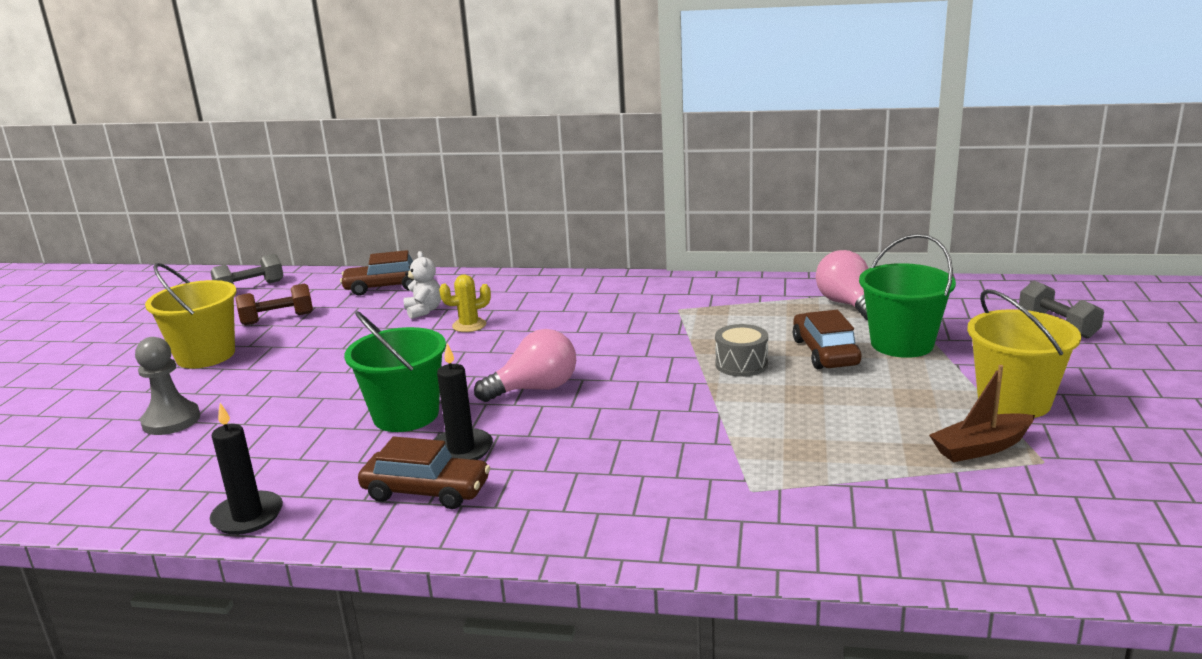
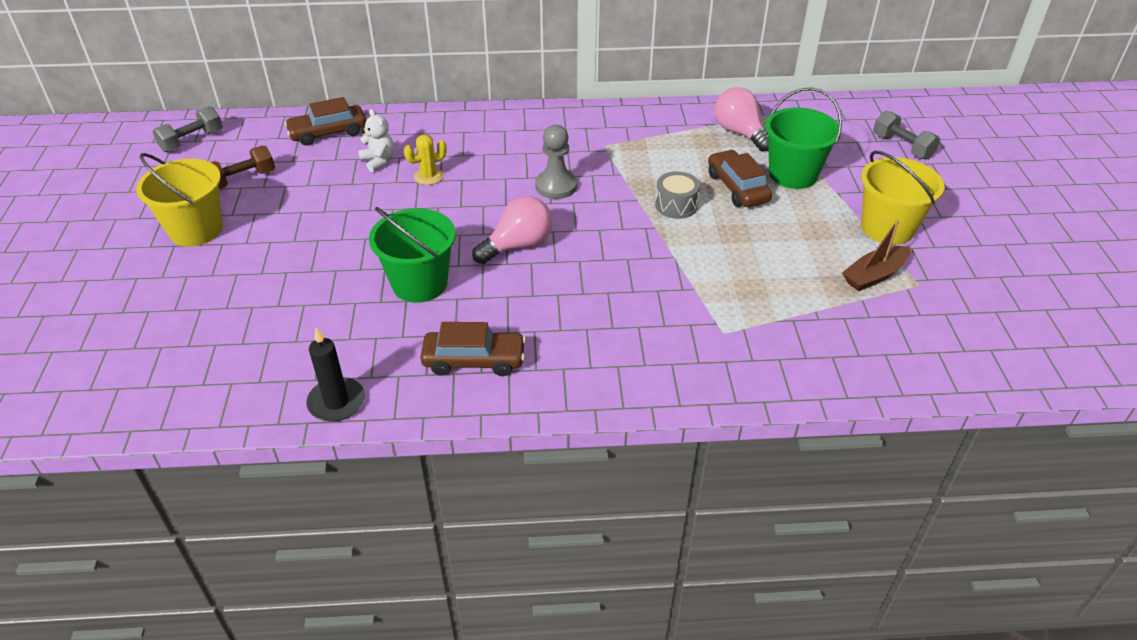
camera: 15 degrees left, 20 degrees up
(171, 421) = (208, 309): grey pawn -> grey pawn (556, 186)
(461, 450) = (484, 316): black candle -> none

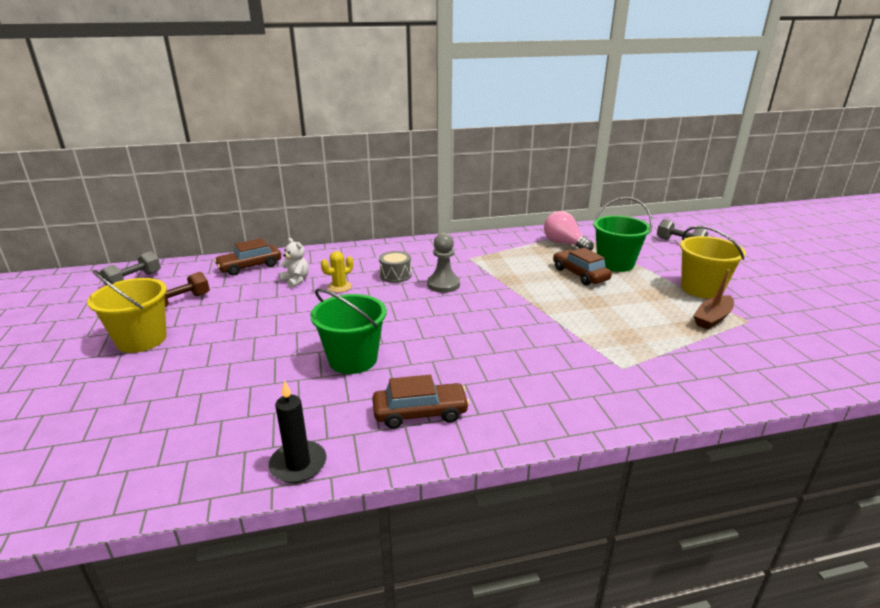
camera: 10 degrees left, 15 degrees down
(518, 245) = (428, 325): pink light bulb -> none
(676, 205) = (540, 288): grey drum -> grey drum (395, 275)

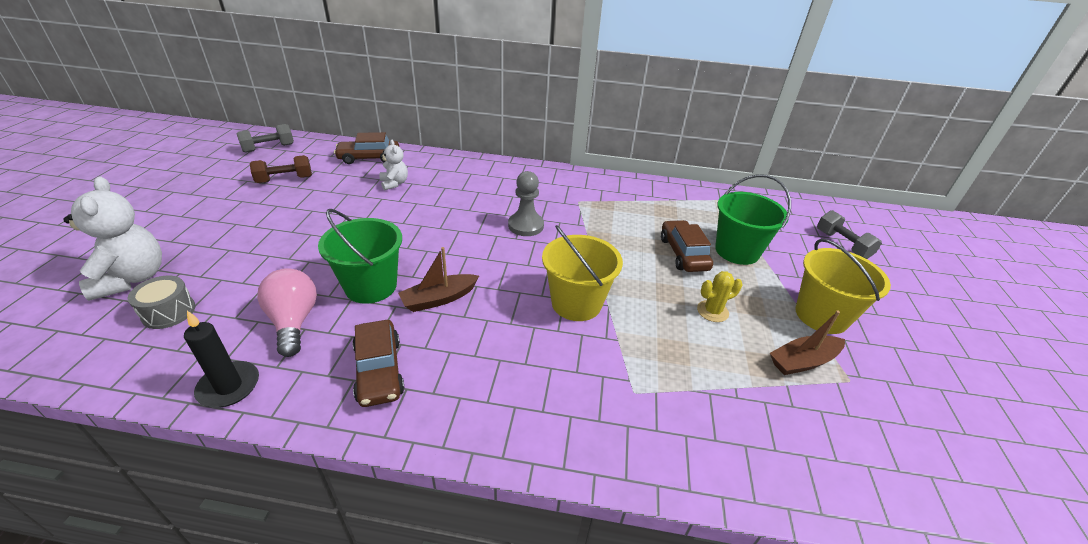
camera: 20 degrees right, 10 degrees up
(102, 417) = (132, 278): none -> white teddy bear
(141, 339) = (224, 210): yellow bucket -> yellow bucket (576, 303)
(339, 287) = (426, 201): yellow cactus -> yellow cactus (712, 311)
(395, 275) = (488, 202): grey drum -> grey drum (168, 312)
(420, 413) = (379, 370): brown car -> brown car turned 60 degrees clockwise
(421, 352) = (439, 299): none -> brown boat
(564, 244) = (696, 210): pink light bulb -> pink light bulb (294, 321)

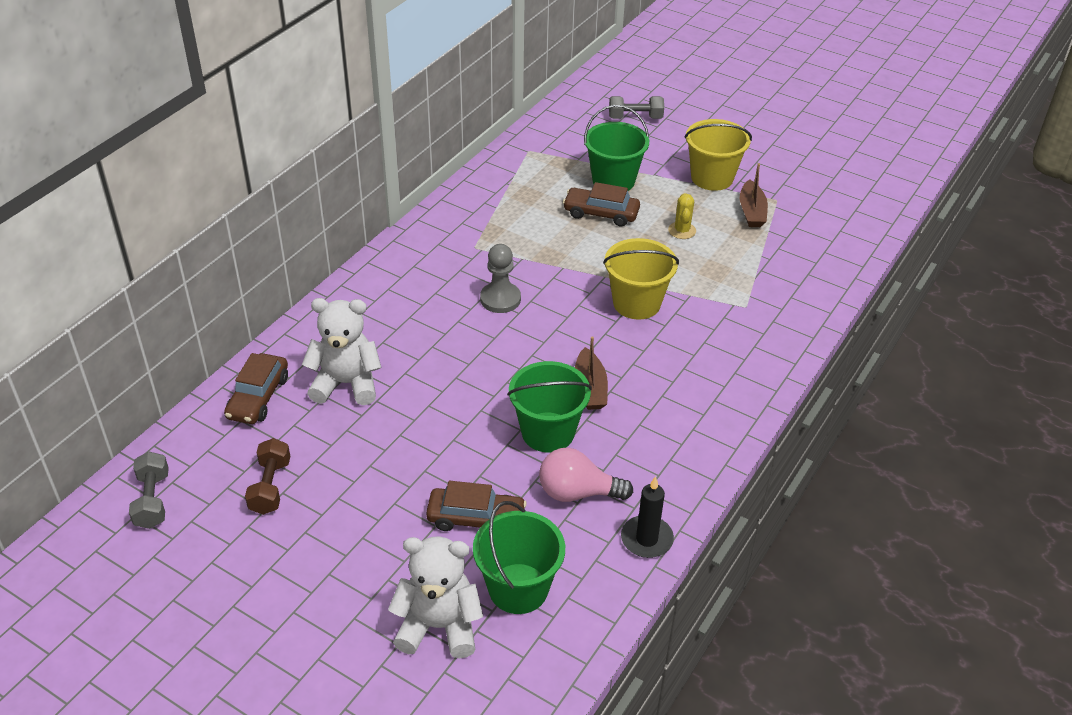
camera: 65 degrees left, 5 degrees up
(168, 312) = (518, 588): grey drum -> green bucket
(379, 370) = (666, 442): brown car -> brown car (476, 518)
(394, 183) = (346, 383): white teddy bear -> white teddy bear, size x1.79

